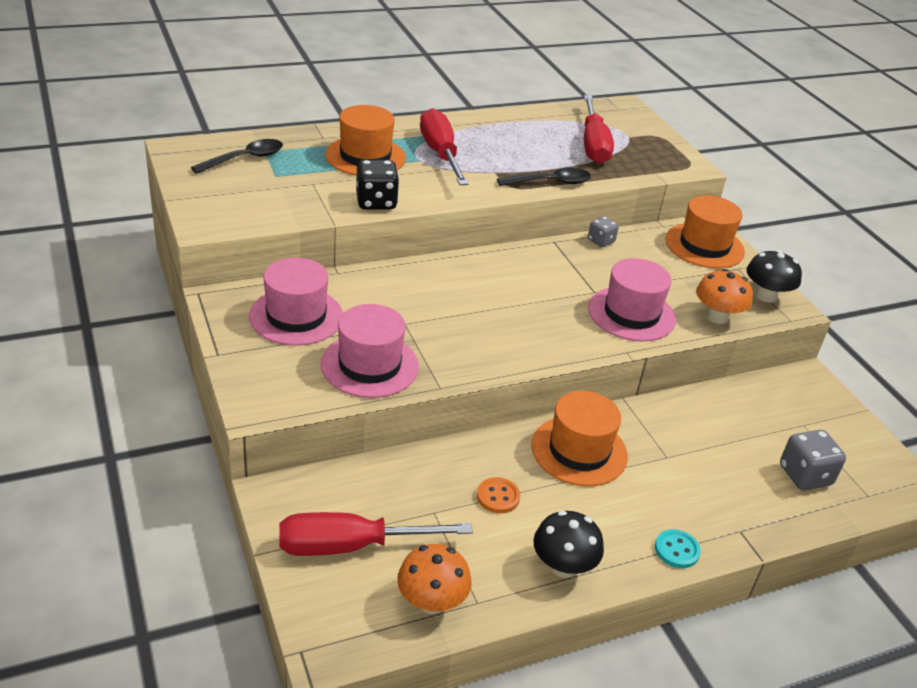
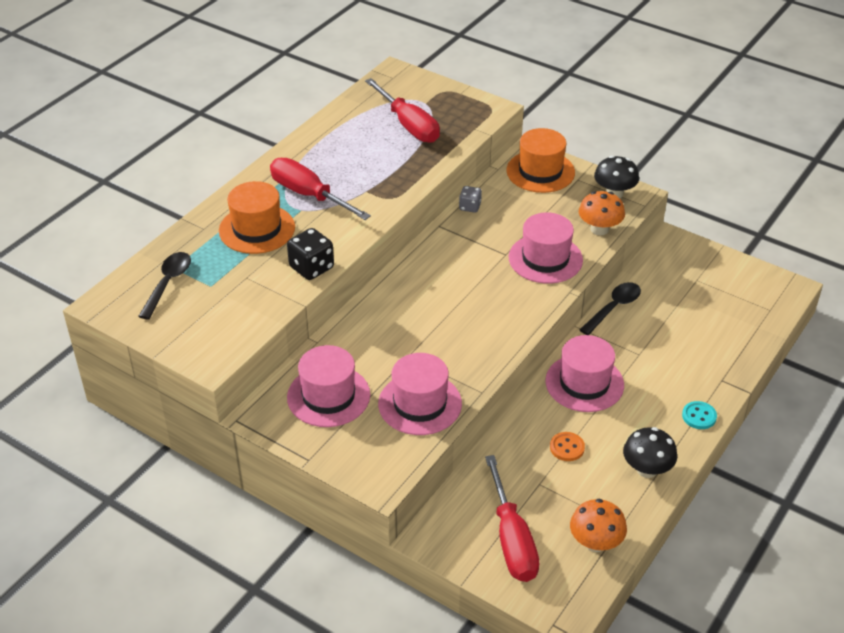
camera: 30 degrees left, 5 degrees up
(349, 546) = (512, 540): red screwdriver -> red screwdriver turned 60 degrees counterclockwise
(550, 182) = (413, 179): black spoon -> black spoon (613, 308)
(579, 451) = (584, 383): orange hat -> pink hat
(805, 475) = (726, 317): grey dice -> none

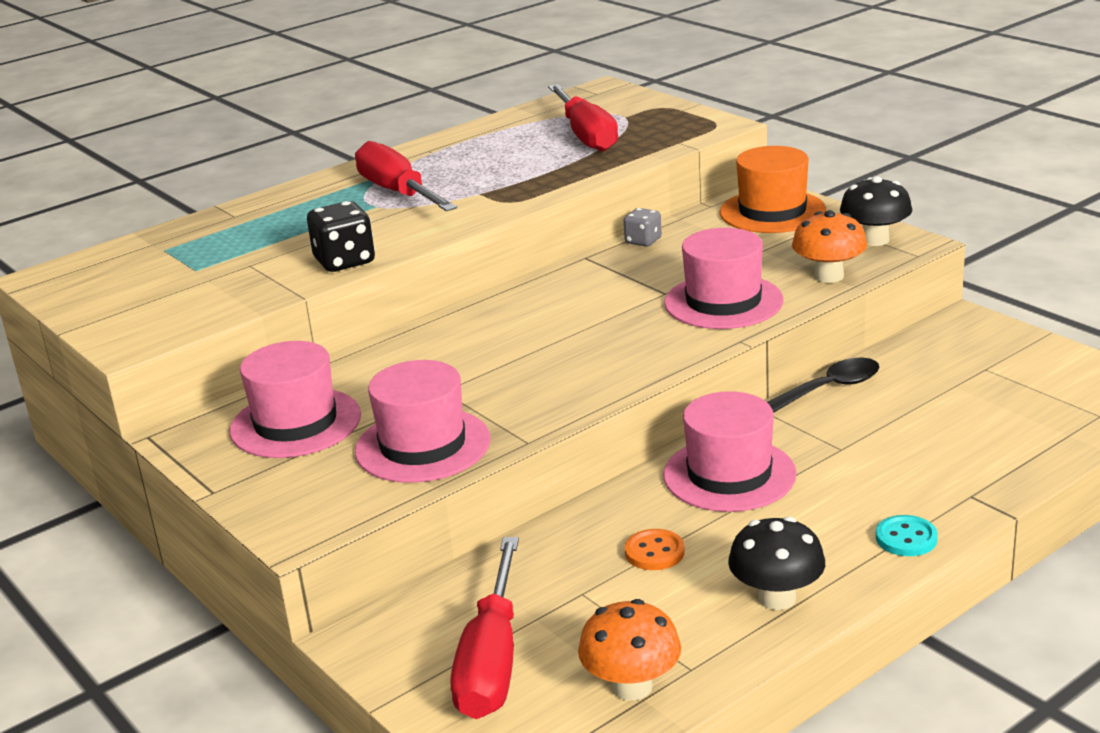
camera: 20 degrees right, 15 degrees down
(168, 283) = (142, 263): black spoon -> none
(257, 229) = (302, 220): orange hat -> none

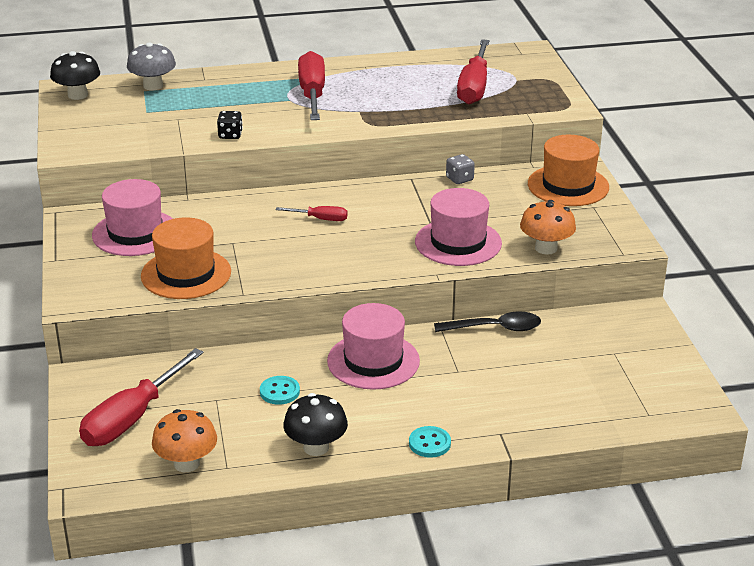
camera: 25 degrees right, 5 degrees up
(171, 241) = (153, 86): none -> grey mushroom
(344, 261) = (230, 135): black dice -> black dice, size x0.61
(423, 445) = (186, 274): pink hat -> orange hat
(528, 330) = (321, 219): none -> red screwdriver
(654, 552) = (279, 392): orange button -> turquoise button
(875, 240) = (609, 232): black mushroom -> black mushroom (78, 95)

